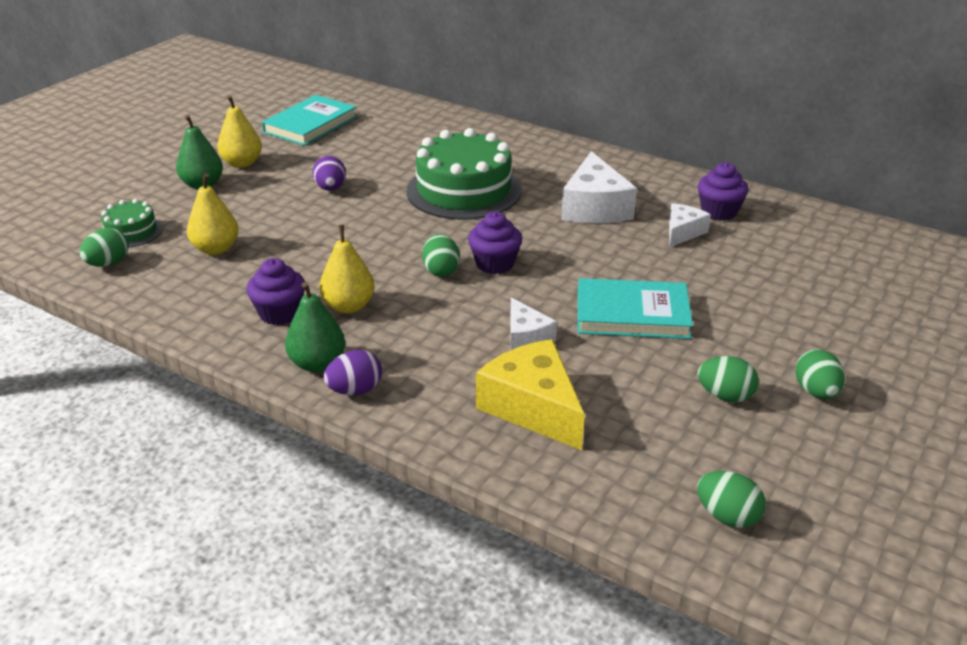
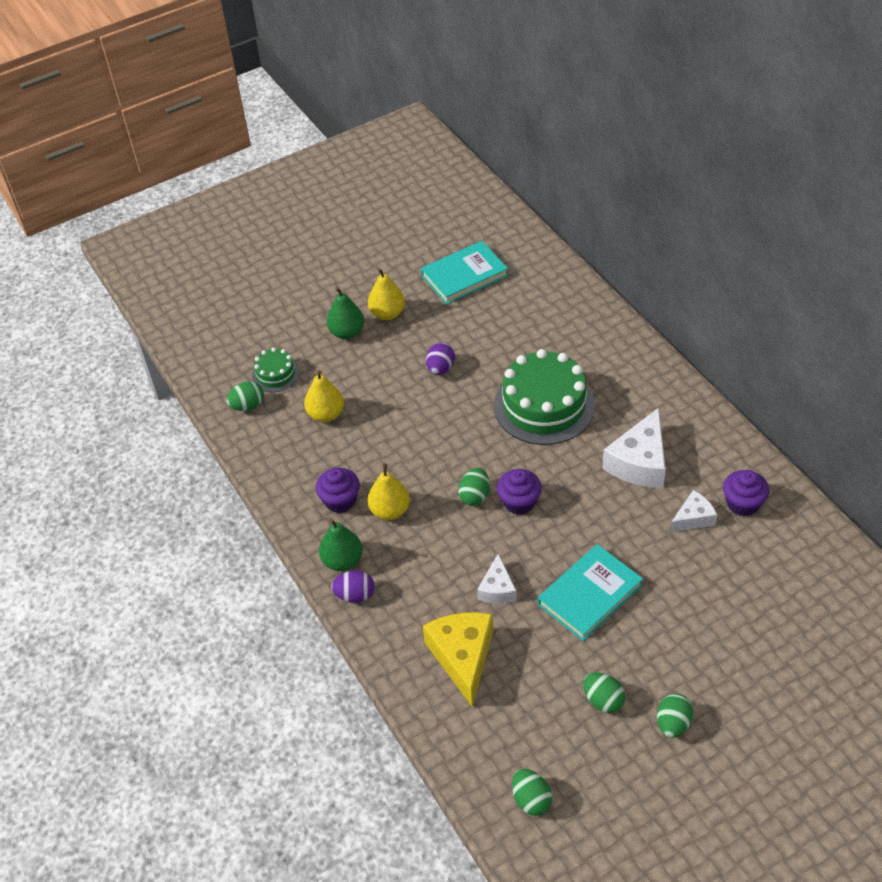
camera: 30 degrees right, 15 degrees up
(632, 314) = (590, 595): turquoise book -> turquoise book turned 75 degrees counterclockwise

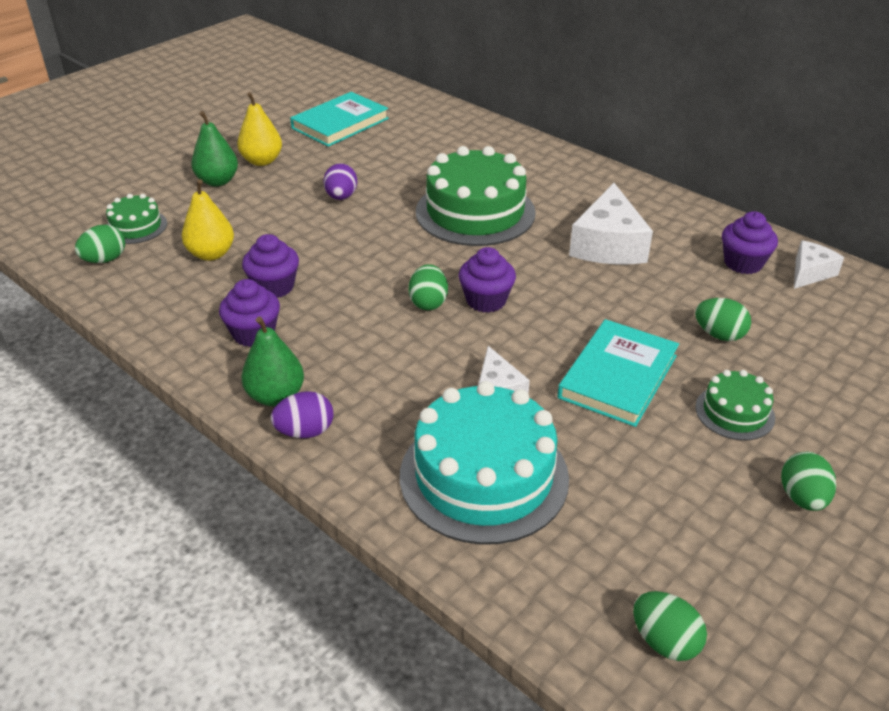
camera: 20 degrees left, 10 degrees down
(365, 457) = (274, 287): none -> purple cupcake
(390, 510) = (324, 333): yellow pear -> none
(462, 657) = (484, 476): yellow cheese -> turquoise cake
(603, 700) = (697, 489): green egg -> green egg (719, 335)
(661, 644) = (734, 412): none -> green cake
(693, 518) = (697, 284): white cheese -> white cheese (810, 273)

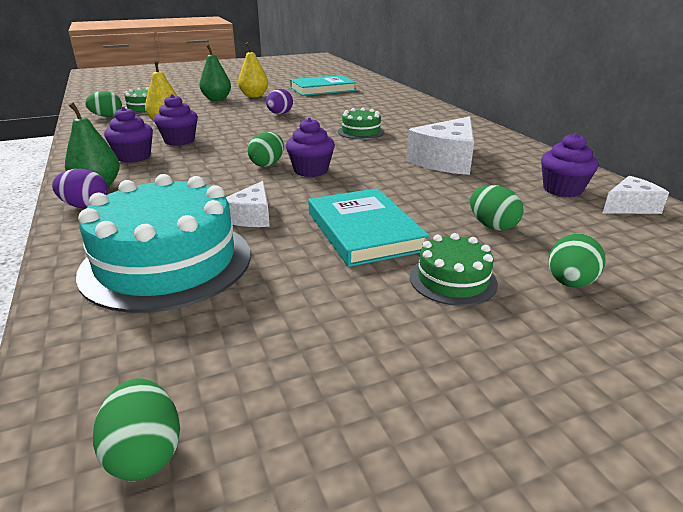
camera: 25 degrees right, 10 degrees down
(475, 212) = (361, 132): green cake -> green cake, size x0.49
(618, 376) = (364, 231): turquoise book -> turquoise book turned 75 degrees counterclockwise
(802, 498) = (462, 370): green egg -> green egg (570, 283)

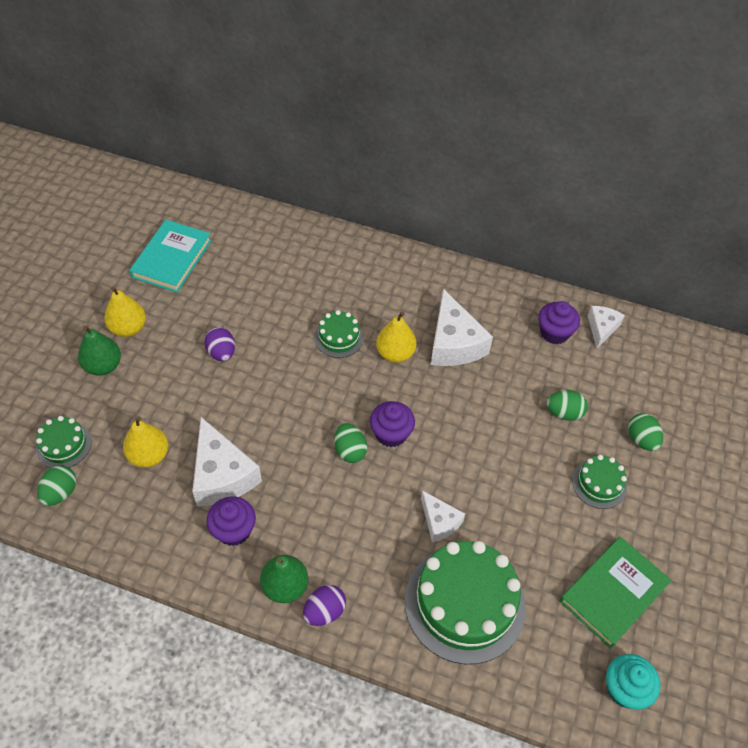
camera: 50 degrees left, 25 degrees up
(145, 453) = (625, 689): green egg -> turquoise cupcake
(167, 262) = (465, 603): turquoise cake -> green cake
(179, 141) = (222, 475): purple cupcake -> white cheese
(312, 360) = (613, 593): none -> green book
(364, 231) = (514, 478): turquoise book -> none
(388, 148) = (395, 353): none -> yellow pear

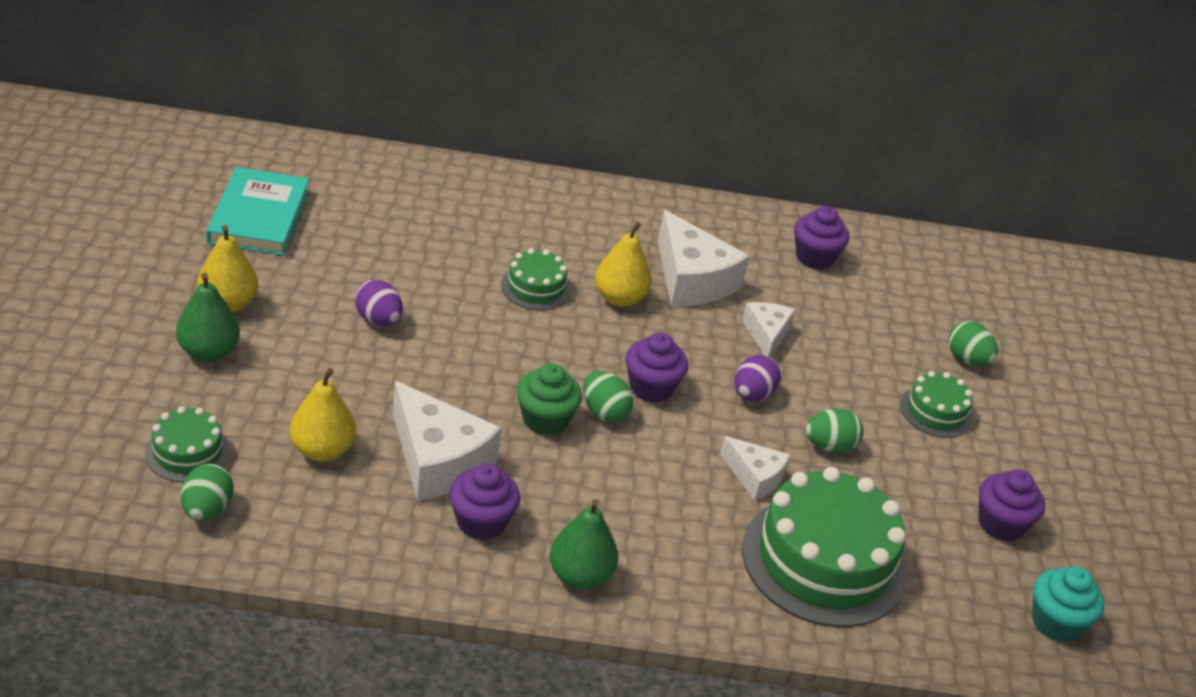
camera: 20 degrees left, 15 degrees down
(306, 451) = (545, 419): none -> green cupcake
(324, 611) = (645, 596): purple egg -> purple egg (752, 394)
(564, 413) = (862, 341): green egg -> green egg (829, 446)
(601, 328) = (870, 247): white cheese -> white cheese (766, 334)
(613, 593) = (1000, 524): green book -> purple cupcake

